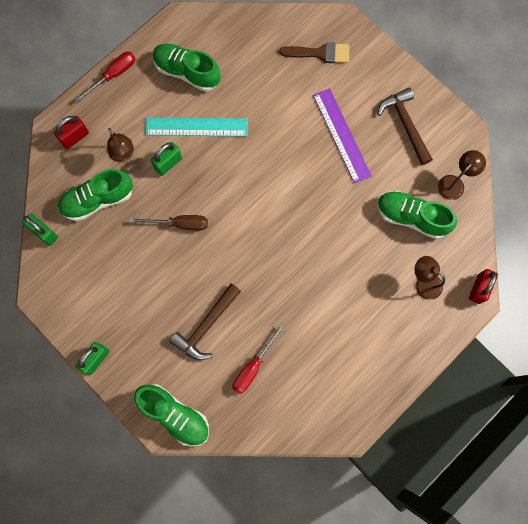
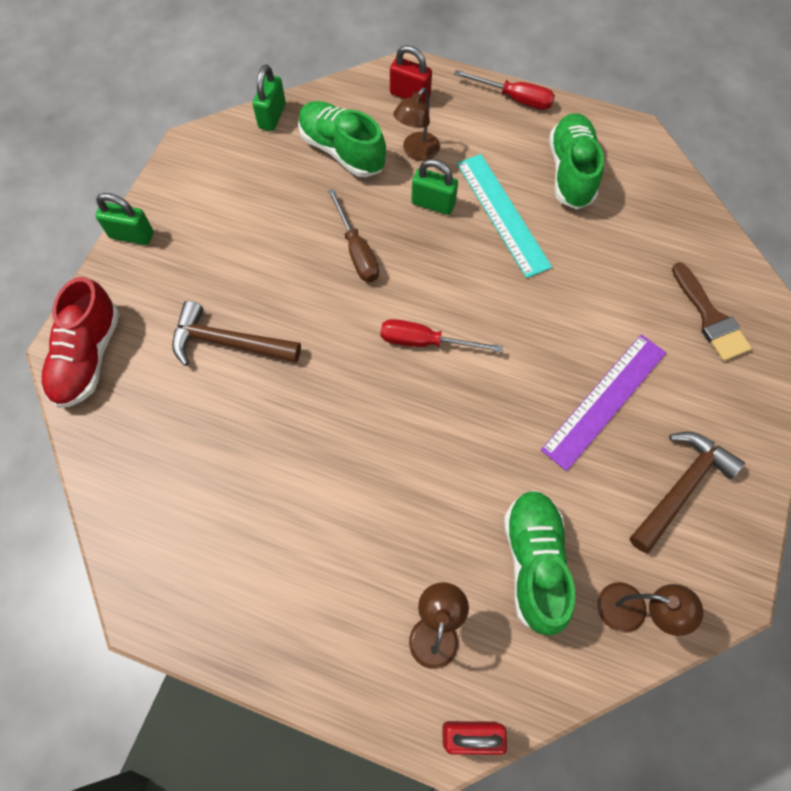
camera: 65 degrees right, 10 degrees down
(175, 415) = (88, 357): green shoe -> red shoe
(253, 367) = (193, 428): red screwdriver -> red screwdriver (425, 342)

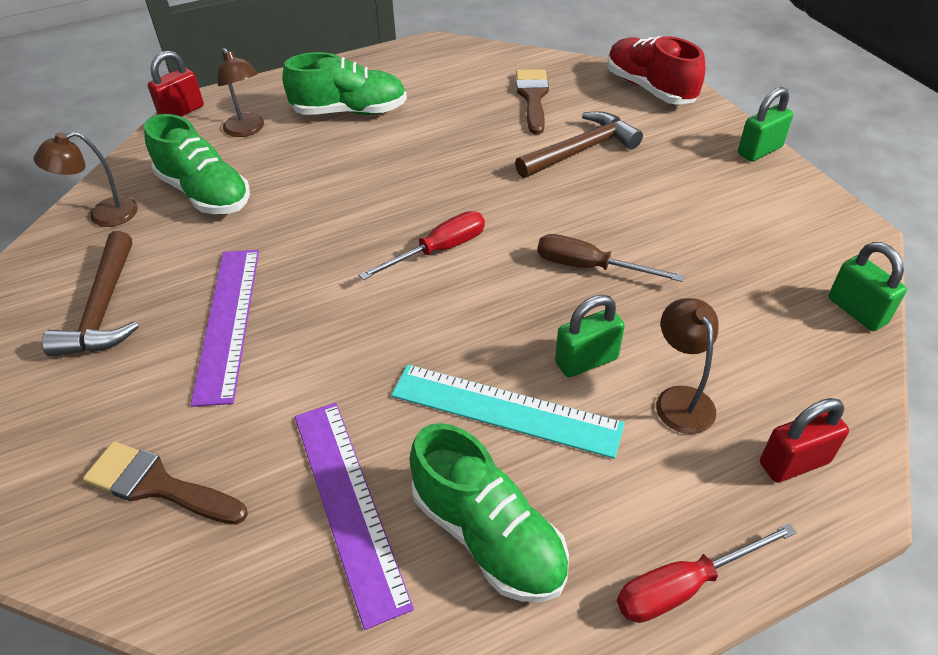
camera: 135 degrees right, 20 degrees down
(176, 434) = (532, 97): none -> brown brush
(342, 151) = (744, 336): green shoe -> green shoe (349, 111)
(621, 232) = (349, 505): none -> purple ruler

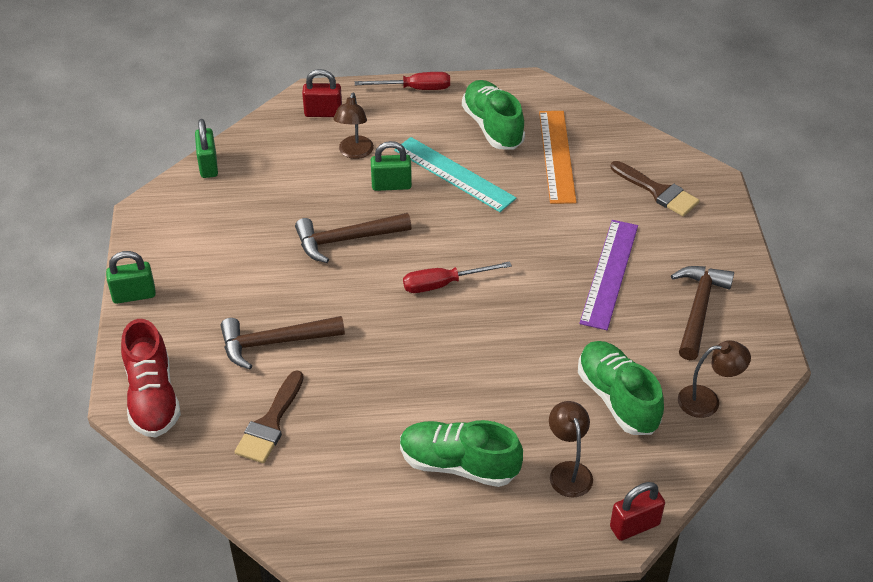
camera: 160 degrees left, 0 degrees up
(349, 505) = (556, 156): purple ruler -> orange ruler
(589, 267) = (346, 240): brown screwdriver -> brown hammer

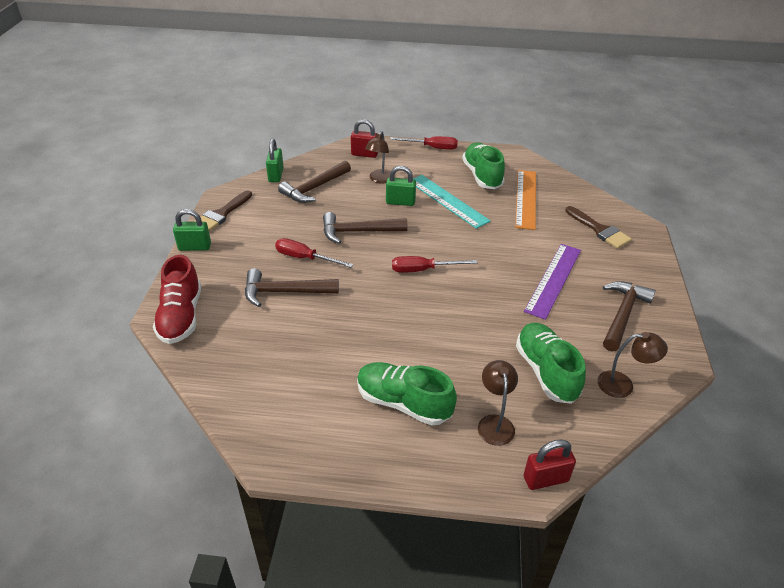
camera: 10 degrees right, 5 degrees down
(268, 179) = (314, 188): none -> brown hammer
(270, 423) = (262, 348): brown brush -> brown brush (221, 214)
(287, 290) = (305, 258): none -> red screwdriver

